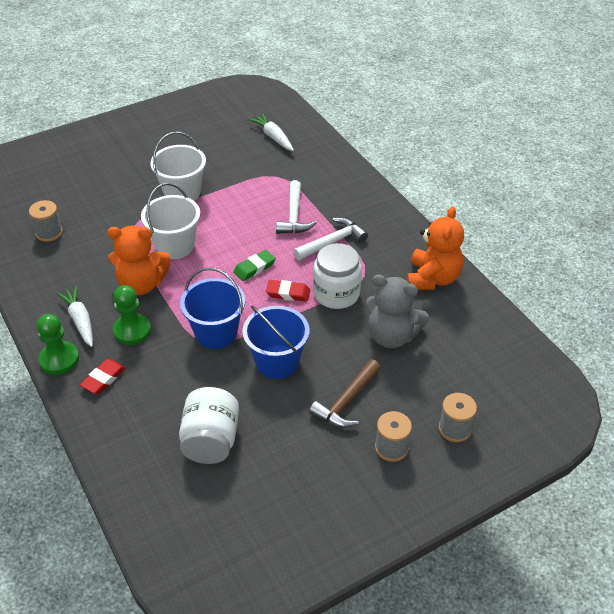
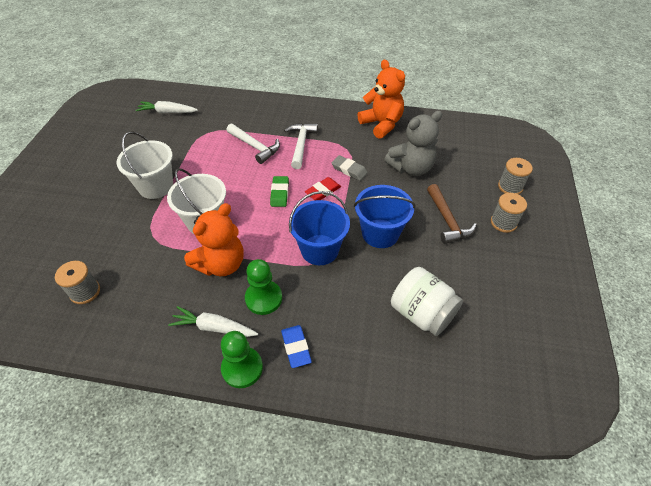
camera: 50 degrees left, 5 degrees up
(103, 379) = (296, 347): red eraser -> blue eraser
(336, 294) = (349, 170): white jar -> grey eraser

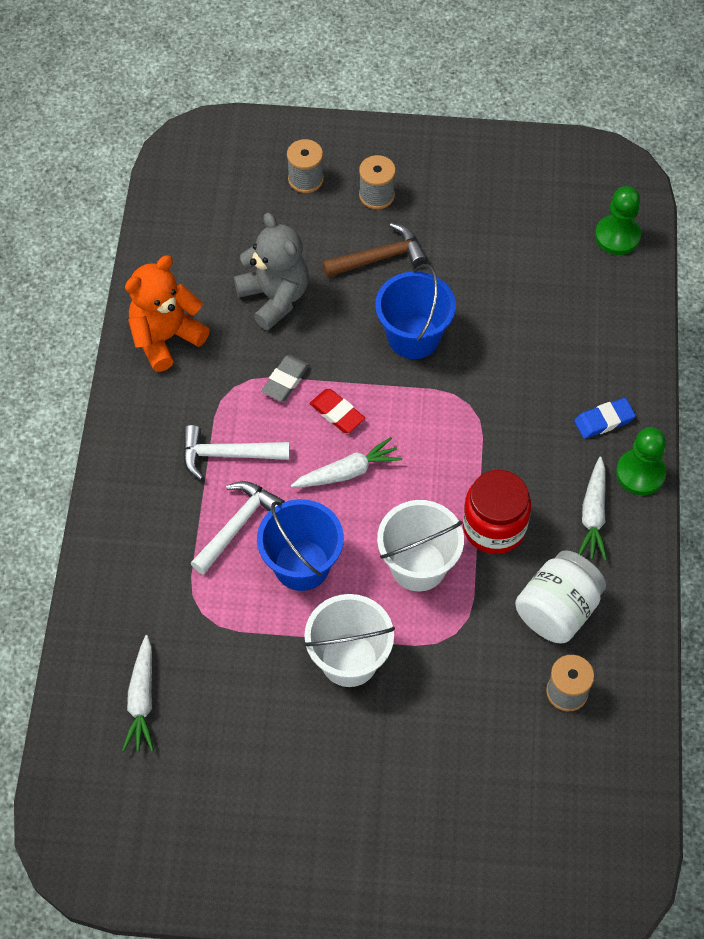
camera: 95 degrees left, 10 degrees up
(221, 264) = (494, 527): orange teddy bear -> red jar
(263, 298) = (541, 465): green pawn -> green pawn (617, 236)
(279, 193) = (347, 472): green eraser -> white carrot
(319, 250) = (452, 408): blue bucket -> blue bucket (302, 565)
(422, 313) = (535, 293): white jar -> white jar (557, 610)

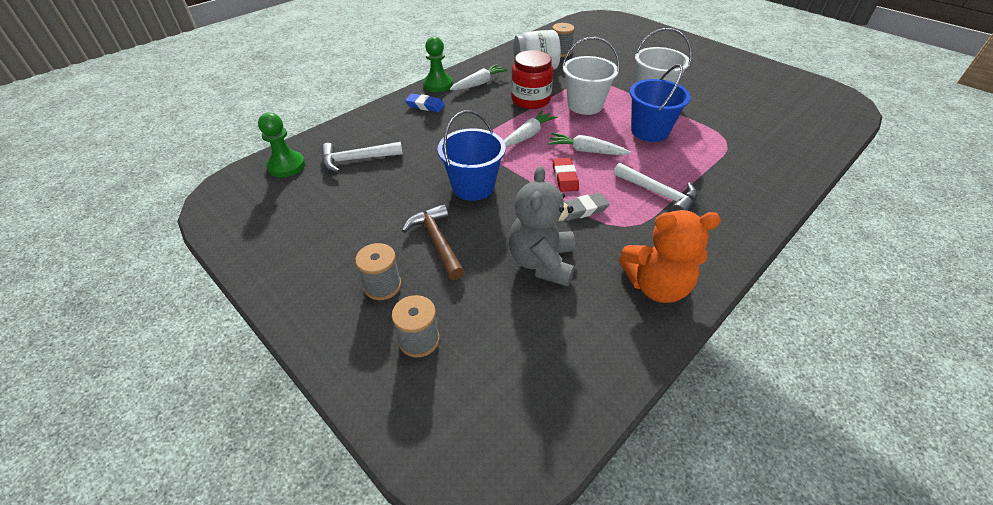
camera: 140 degrees left, 15 degrees down
(142, 699) = (783, 127): white carrot -> white carrot (527, 135)
(237, 525) = (677, 161): white hammer -> white hammer (357, 160)
(379, 258) = (437, 241): brown hammer -> brown hammer turned 45 degrees clockwise

